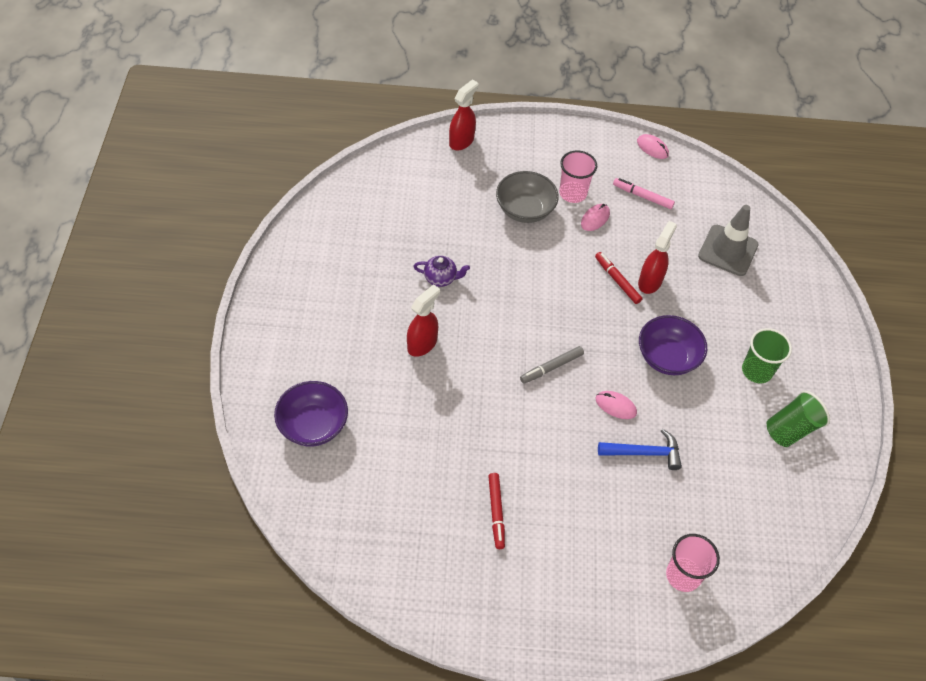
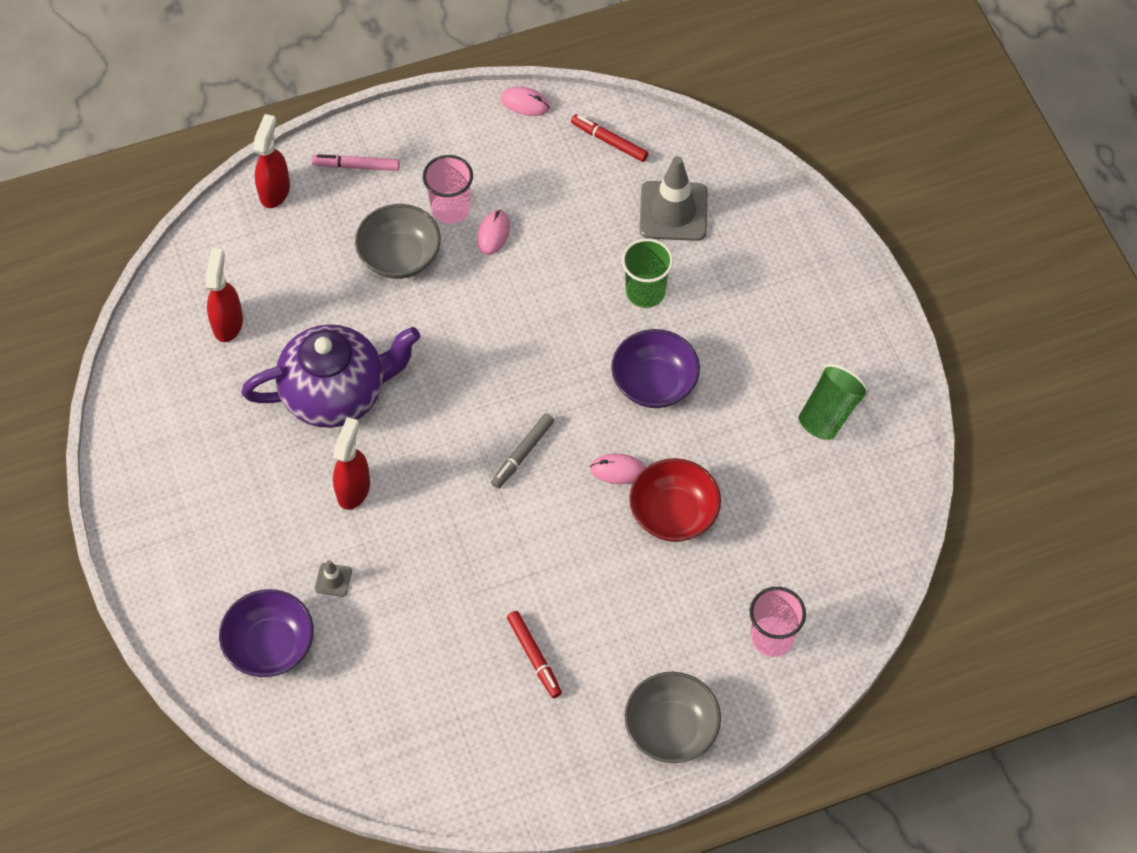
camera: 20 degrees left, 5 degrees up
(378, 398) = (333, 580): none -> grey traffic cone
(441, 278) = (336, 393): purple teapot -> purple teapot, size x2.39
(576, 611) = (671, 729): none -> grey bowl
(617, 280) = (555, 307): red marker -> red marker (609, 141)
(642, 196) = (540, 178): pink marker -> pink marker (356, 166)
(644, 453) = (673, 514): blue hammer -> red bowl
(650, 281) = (595, 292): red spray bottle -> red spray bottle (228, 323)
(757, 371) = (765, 357): green cup -> green cup (645, 292)

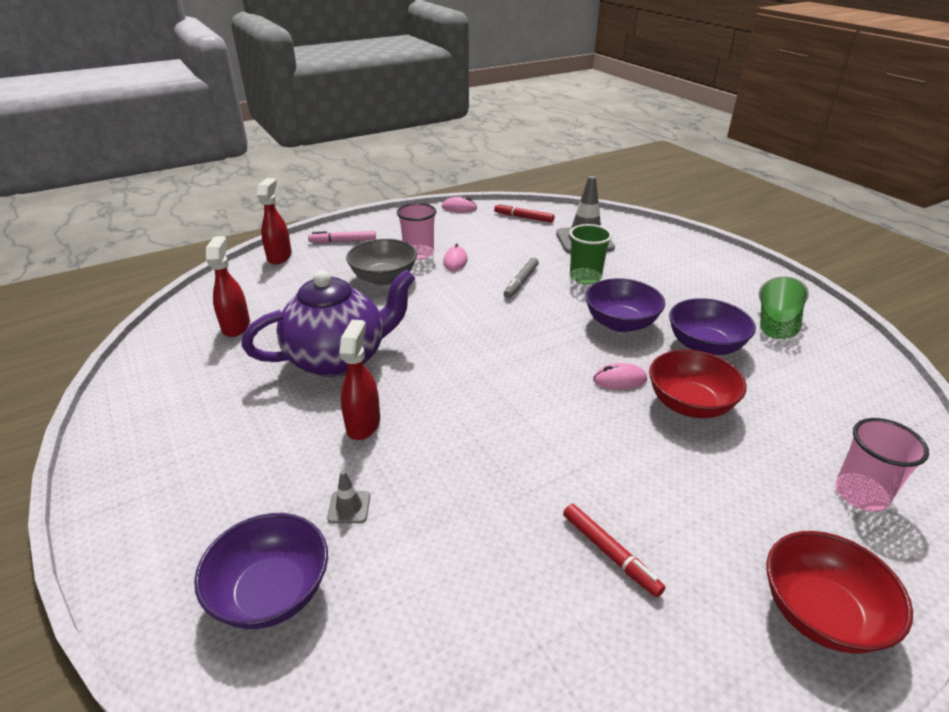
camera: 10 degrees left, 25 degrees down
(522, 454) = (525, 379): grey marker -> grey marker (521, 282)
(671, 729) = (820, 613): grey bowl -> red bowl
(730, 434) = (704, 346): none -> purple bowl

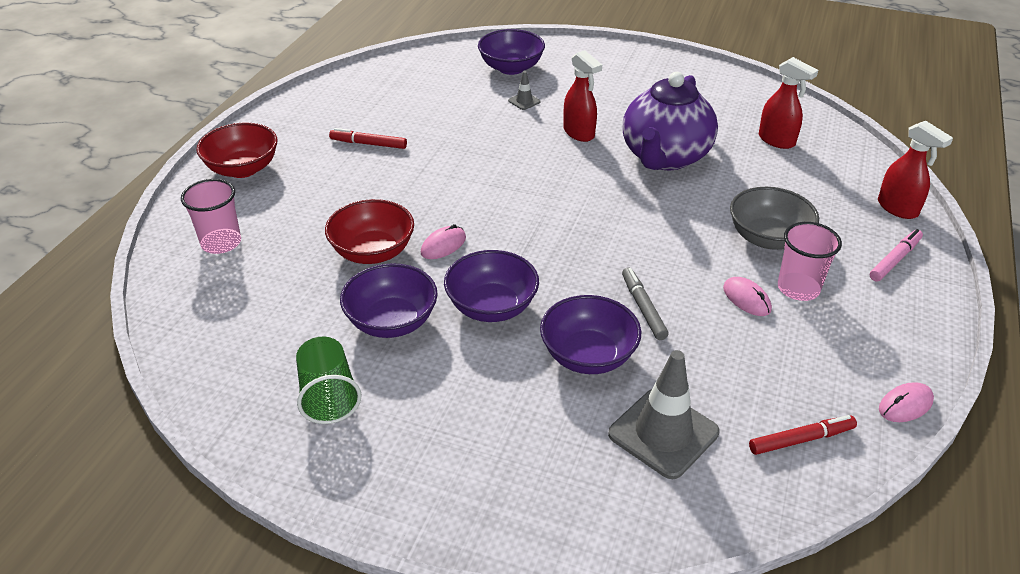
camera: 140 degrees right, 5 degrees up
(585, 277) = (588, 356): green cup -> purple bowl

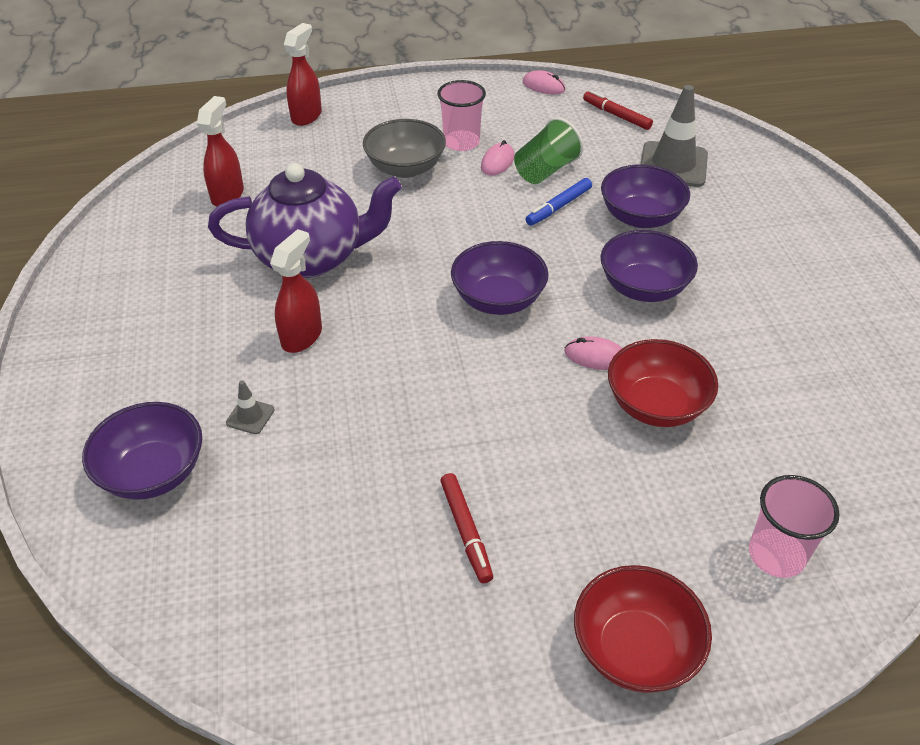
camera: 120 degrees left, 5 degrees up
(328, 396) = (838, 335): green cup -> green cup (545, 171)
(392, 321) = (726, 340): purple bowl -> purple bowl (498, 299)
(643, 308) = (558, 207): grey marker -> blue marker
(894, 260) = (384, 108): pink marker -> none

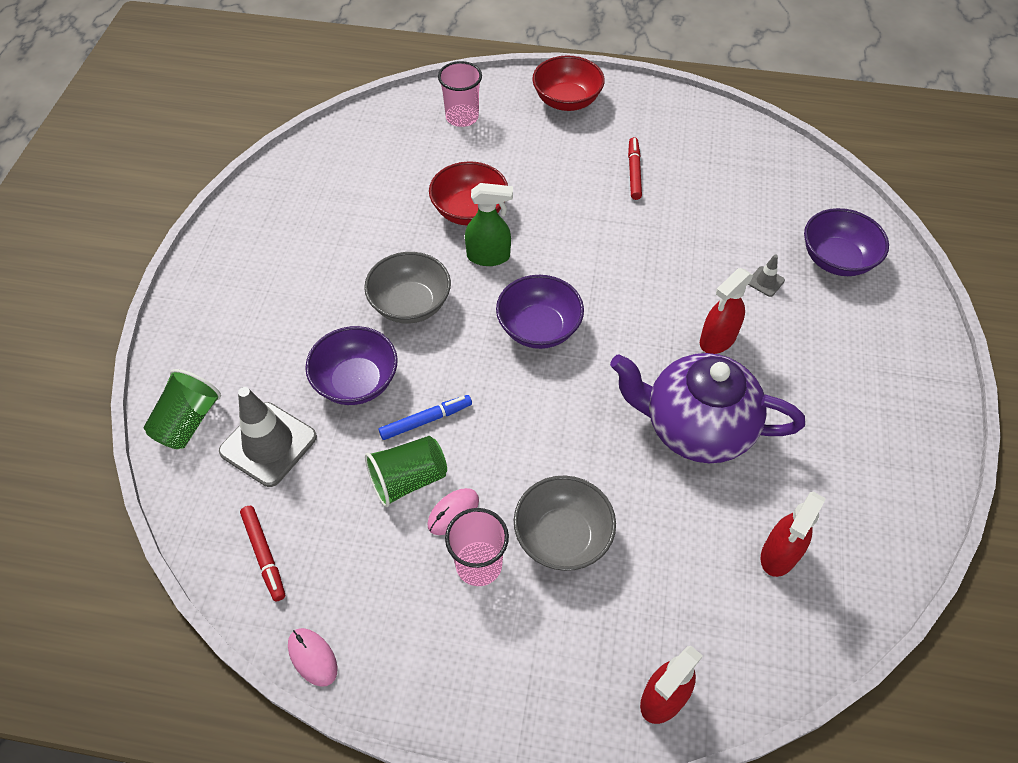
camera: 160 degrees left, 10 degrees up
(595, 356) = (489, 256): pink mouse -> green spray bottle
(643, 287) = (410, 304): purple bowl -> grey bowl
(750, 162) = (188, 422): none -> green cup

